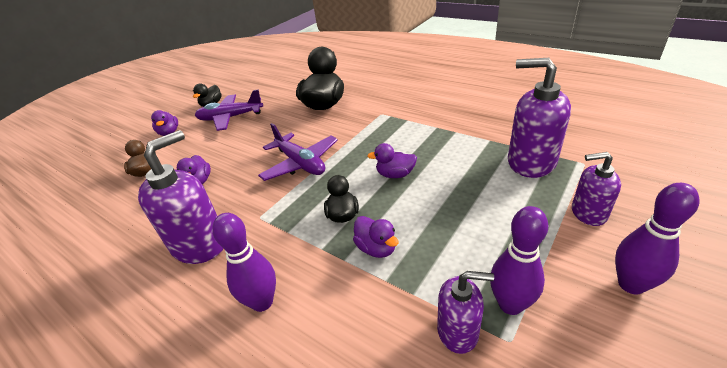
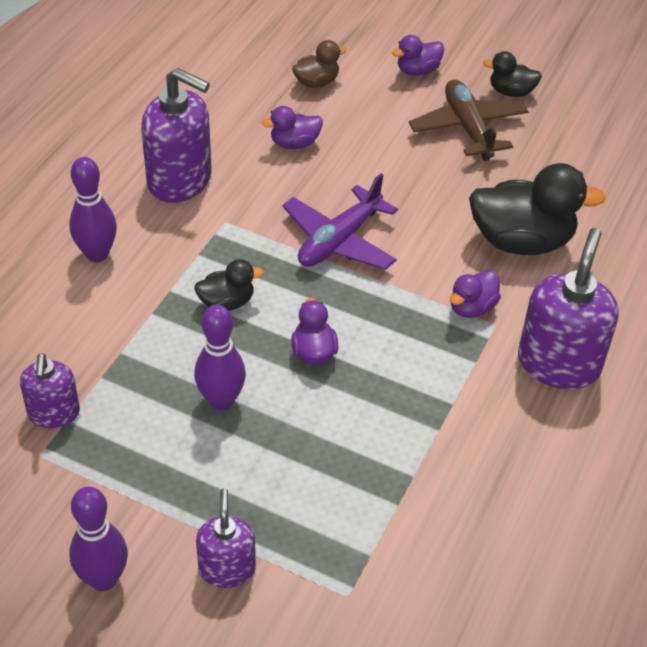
camera: 75 degrees right, 10 degrees up
(230, 118) = (468, 128): purple plane -> brown plane
(376, 248) = (168, 341): purple duck -> purple duck (472, 307)
(510, 304) = (82, 460): purple bowling pin -> purple bowling pin (221, 400)
(530, 162) = (348, 522): purple soap dispenser -> purple soap dispenser (558, 363)

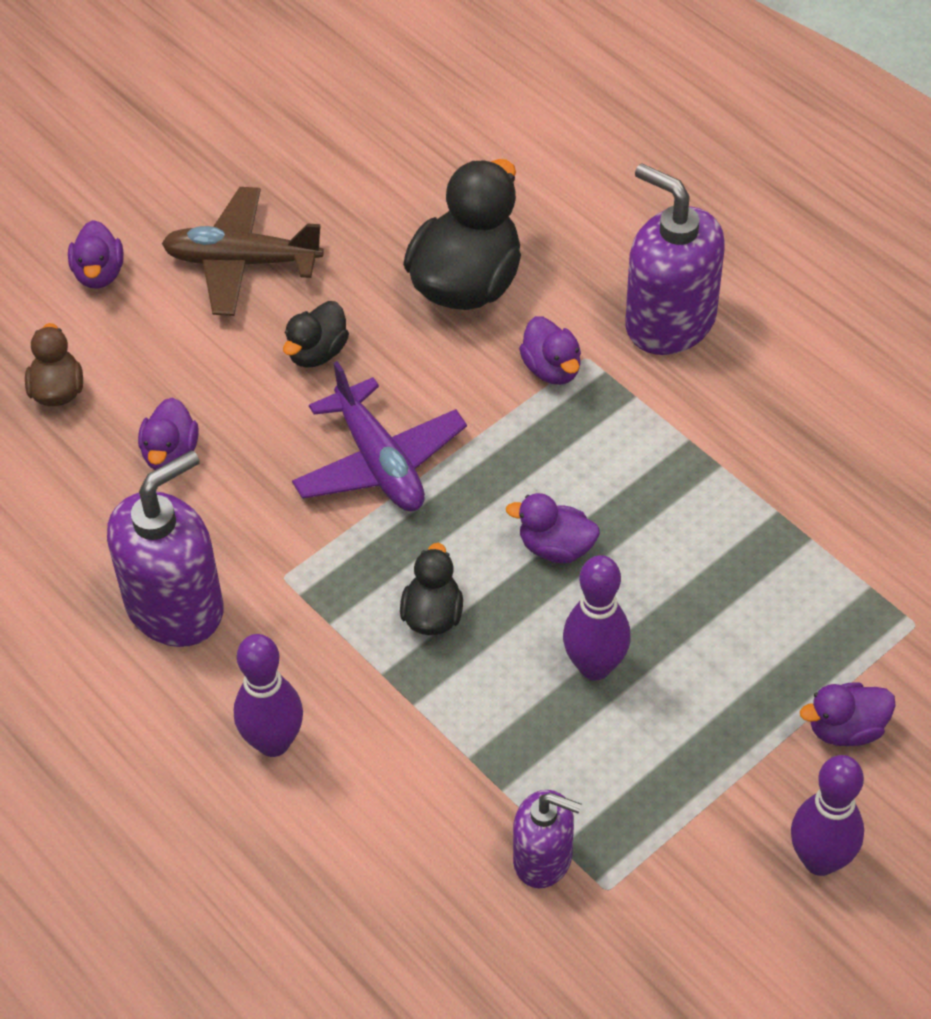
camera: 65 degrees left, 5 degrees up
(227, 569) = (845, 729): purple soap dispenser -> purple duck
(511, 92) = (197, 195): black duck -> black duck (317, 352)

